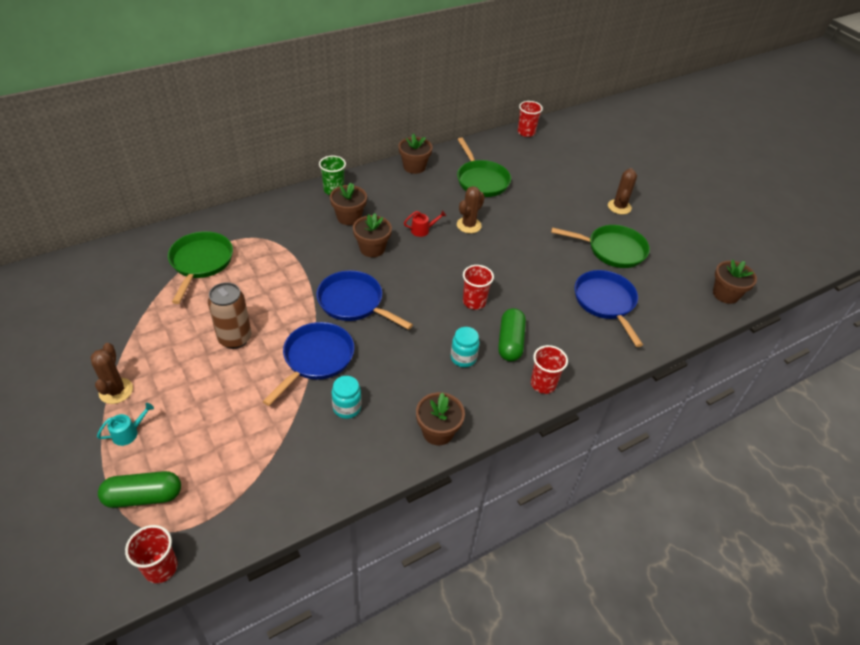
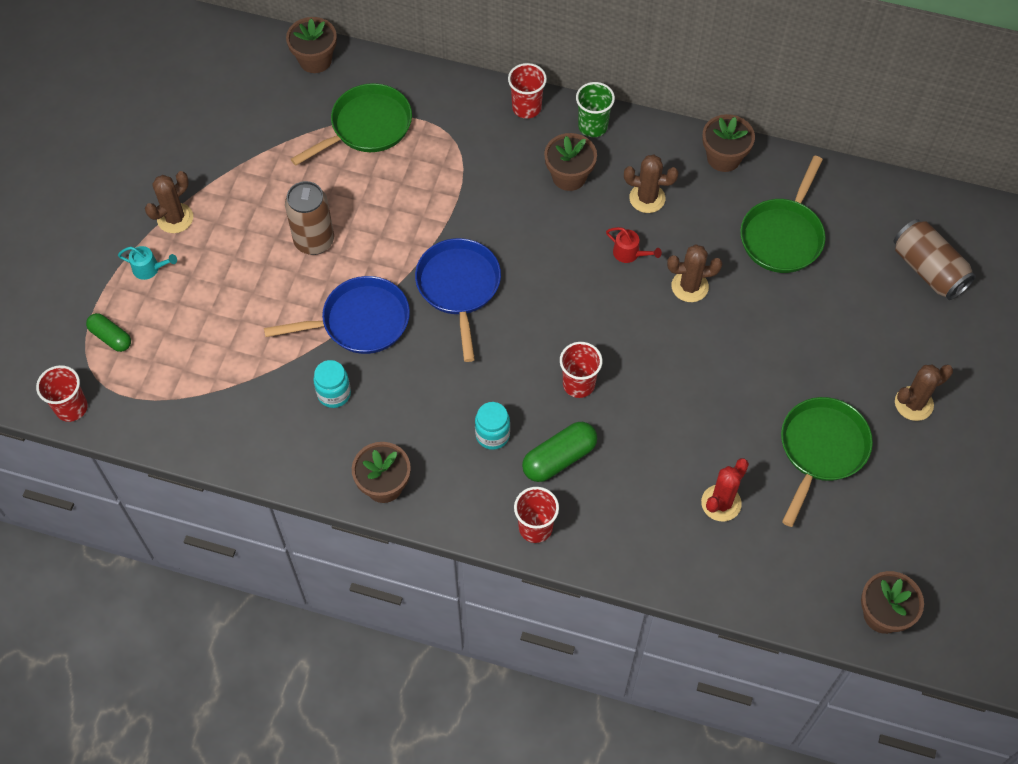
camera: 50 degrees right, 15 degrees up
(143, 496) = (111, 337): green capsule -> green capsule, size x0.66
(372, 248) = (548, 236): brown flower pot -> brown flower pot (315, 60)
(400, 203) = (647, 198): none -> brown cactus
(526, 132) = (939, 205): red cup -> red cup (526, 107)
(554, 157) = (928, 270): none -> brown can
(605, 303) = (721, 503): blue pan -> red cactus
(612, 250) = (821, 450): green pan -> green pan turned 120 degrees counterclockwise

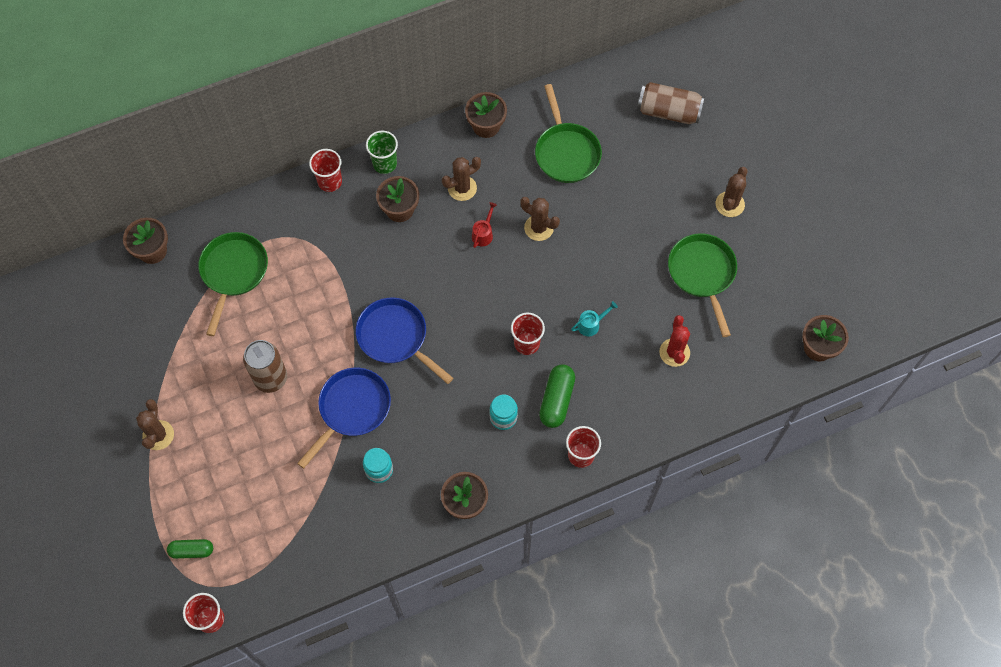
camera: 40 degrees left, 5 degrees up
(150, 269) = (174, 483): turquoise watering can -> turquoise watering can (591, 324)
(630, 254) = (483, 233): red watering can -> red watering can turned 60 degrees counterclockwise
(689, 286) = (539, 228): brown cactus -> brown cactus turned 75 degrees clockwise

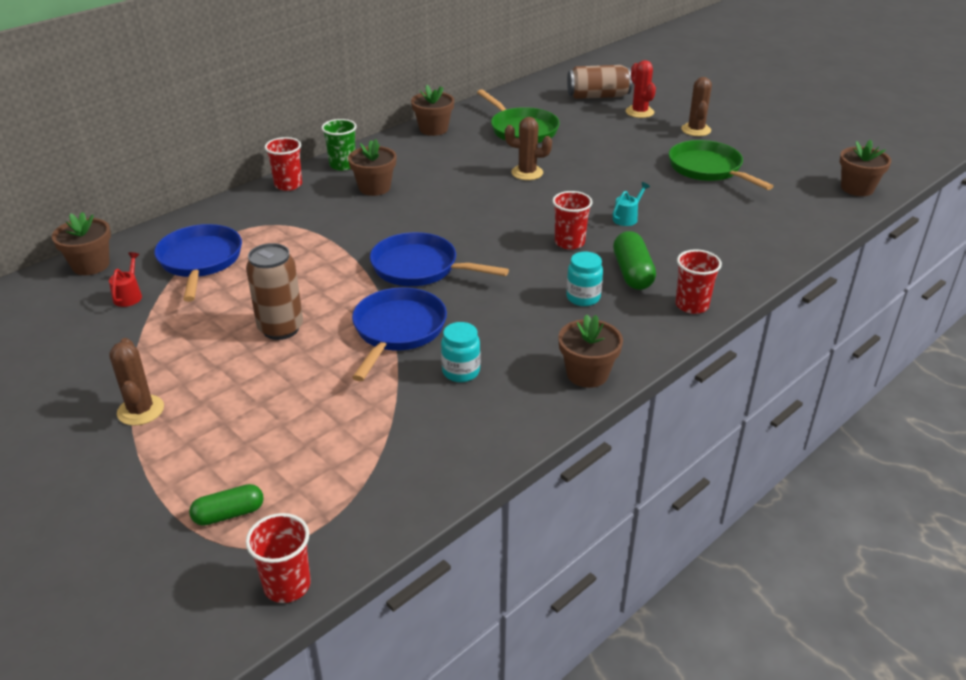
camera: 20 degrees left, 30 degrees down
(233, 273) = (200, 261): green pan -> blue pan
(462, 188) = (432, 165): brown cactus -> none
(483, 233) = (473, 186): red watering can -> red watering can (129, 295)
(674, 352) = (726, 218): red cactus -> red cactus (639, 112)

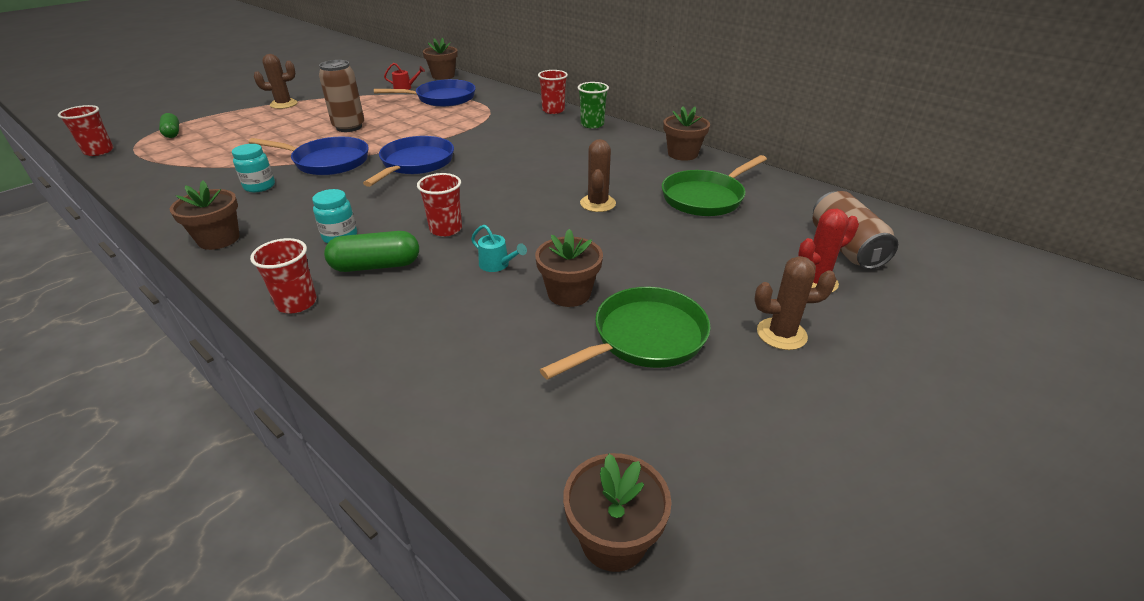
camera: 85 degrees right, 0 degrees up
(374, 188) = (553, 138): brown flower pot -> brown flower pot (569, 293)

